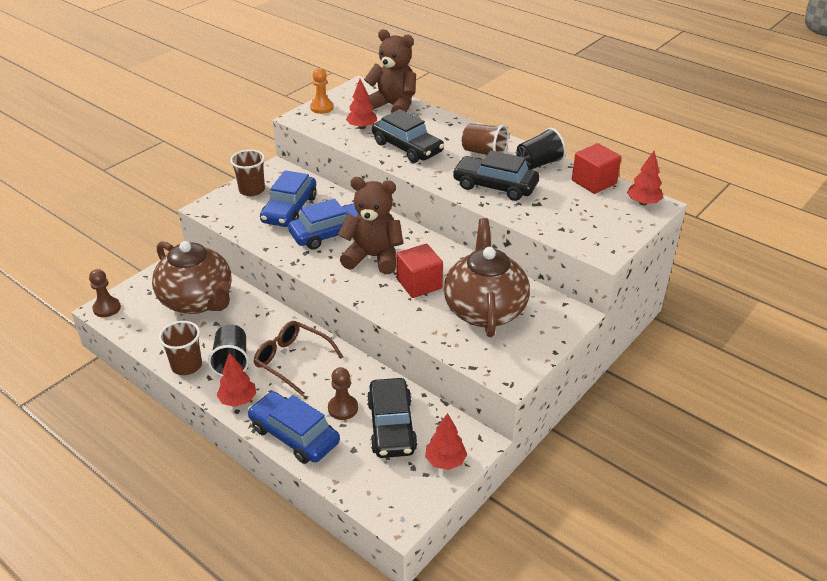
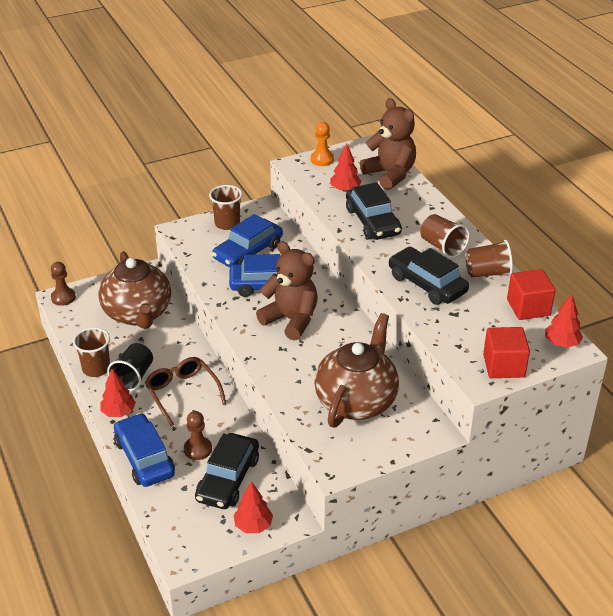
camera: 25 degrees right, 0 degrees up
(419, 284) = (314, 358): red cube -> red cube (503, 366)
(539, 164) = (487, 273): black cup -> brown cup

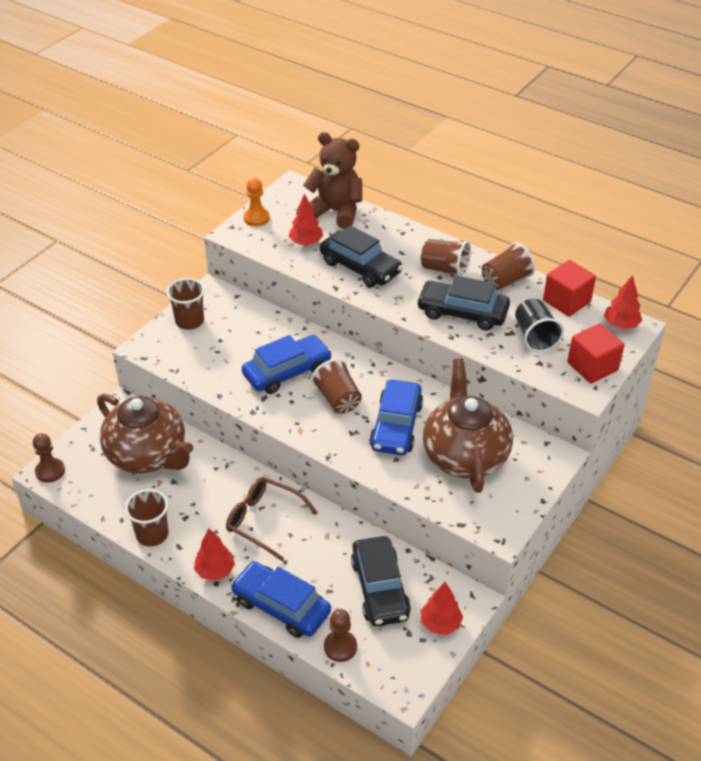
camera: 30 degrees left, 5 degrees up
(133, 377) = (199, 526): black cup -> black cup (535, 337)
(198, 449) = (326, 572): brown pawn -> brown pawn (340, 647)
(248, 252) = (236, 344): blue car -> blue car (396, 426)
(291, 320) = (338, 399): brown teddy bear -> brown cup

